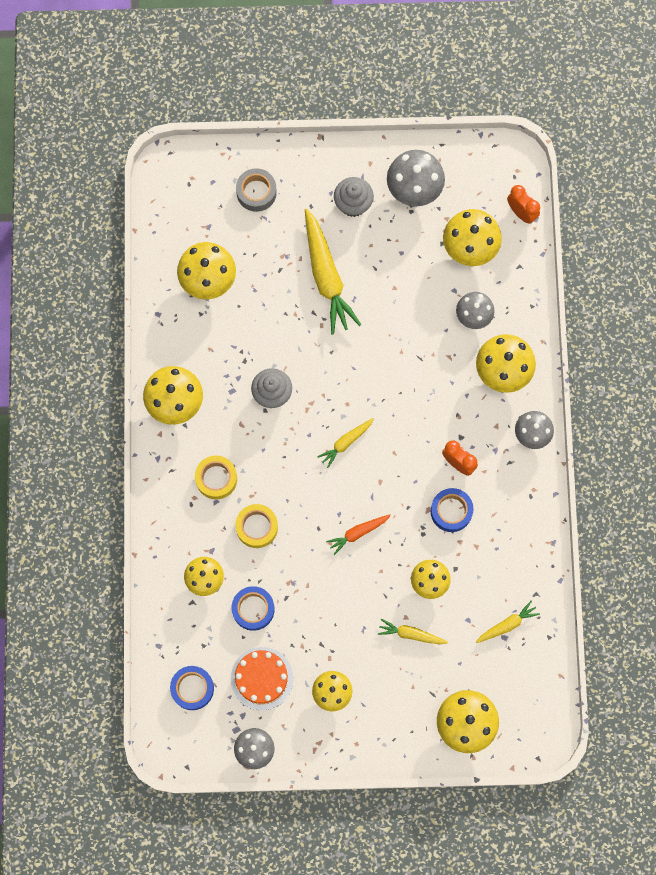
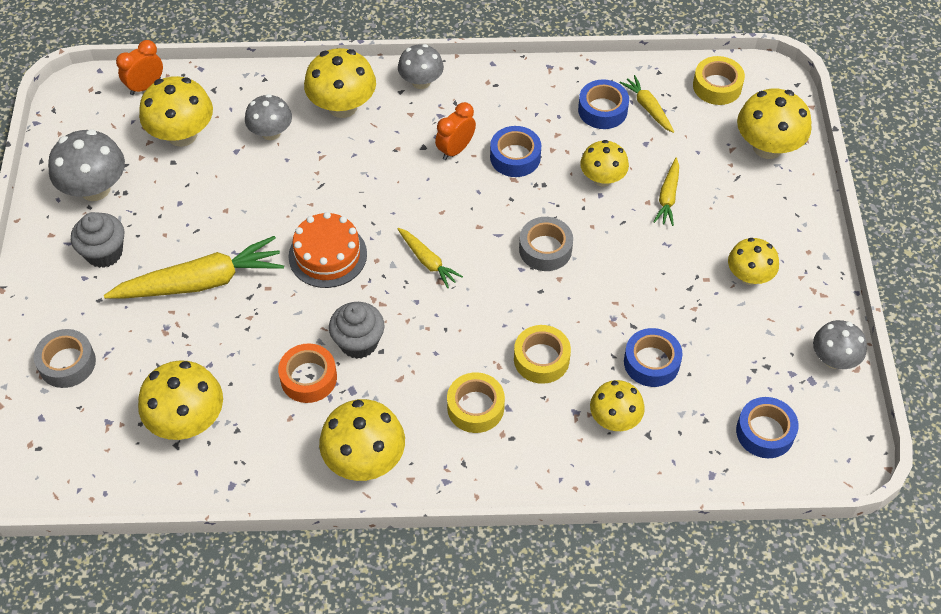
camera: 90 degrees left, 20 degrees down
(242, 360) = (308, 378): none -> orange tape
(262, 678) = (741, 352): orange cake -> orange cake (327, 255)
(358, 533) = (545, 249): orange carrot -> grey tape
(504, 586) = (602, 110): none -> blue tape
(533, 687) = (717, 86): none -> yellow tape

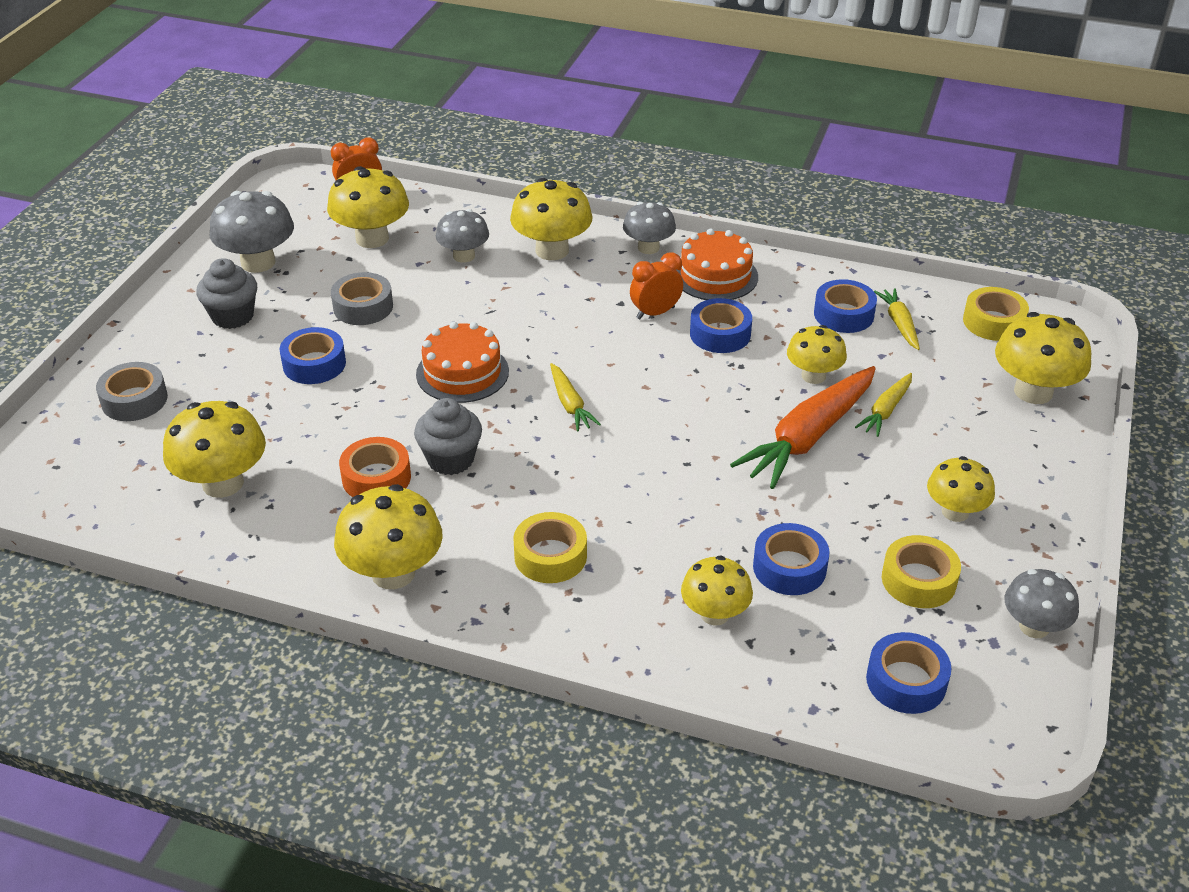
camera: 20 degrees right, 15 degrees down
(201, 282) = (314, 364): yellow carrot -> blue tape
(487, 97) = (715, 276): none -> orange cake
(541, 359) = (654, 529): yellow tape -> yellow tape (918, 580)
(545, 249) = (712, 425): grey tape -> grey tape (363, 307)
(620, 239) = (808, 437): none -> orange carrot

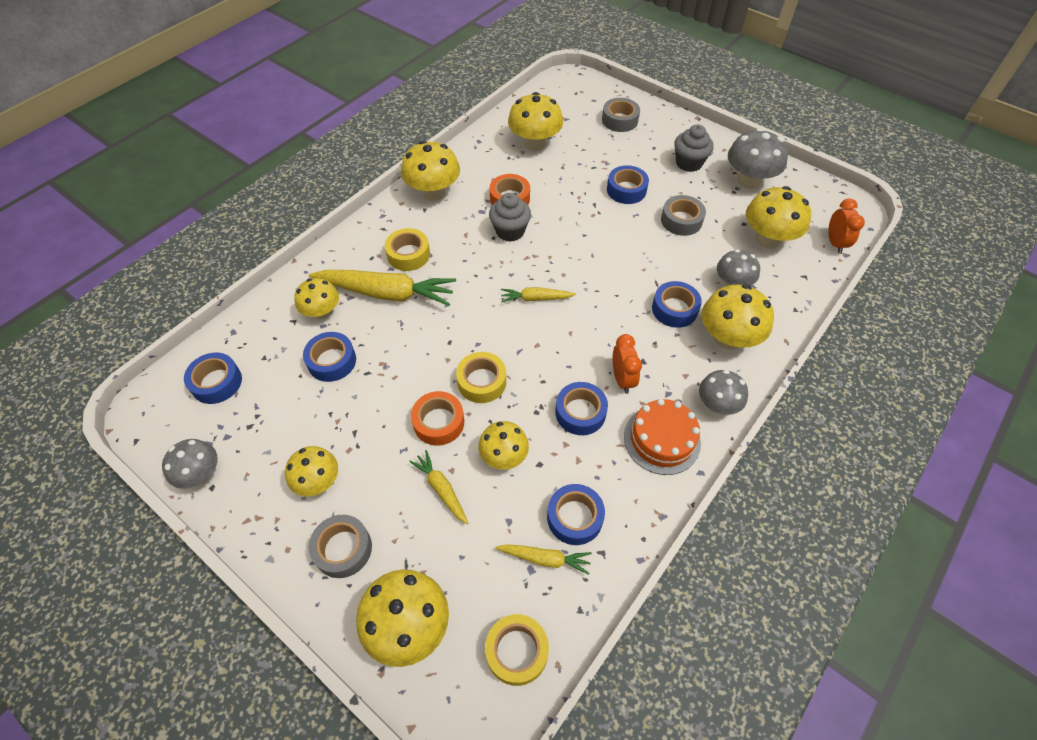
camera: 110 degrees right, 15 degrees up
(462, 372) = (591, 253): orange cake -> none
(527, 291) = (674, 309): none -> blue tape
(639, 554) = (386, 293): none -> yellow carrot
(808, 437) = (439, 422): orange carrot -> orange tape
(918, 580) = (278, 426): yellow tape -> yellow tape (482, 382)
(1007, 462) = (343, 549): none -> grey tape

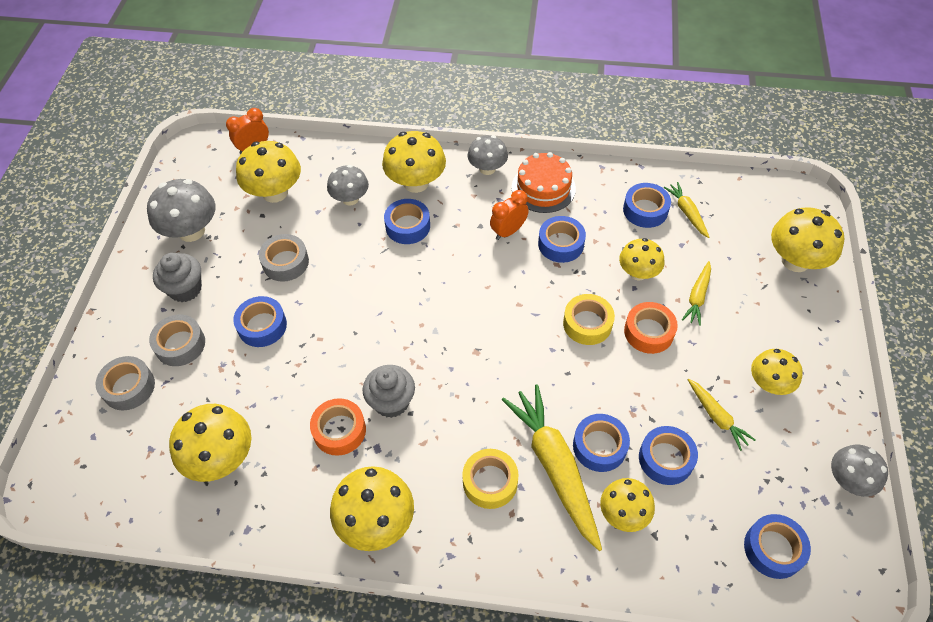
camera: 120 degrees left, 0 degrees up
(343, 549) = (793, 330): grey tape -> grey tape (180, 344)
(377, 327) = (599, 446): none -> blue tape
(517, 651) = (752, 200): yellow tape -> none
(536, 298) = (467, 331): yellow carrot -> yellow carrot (717, 417)

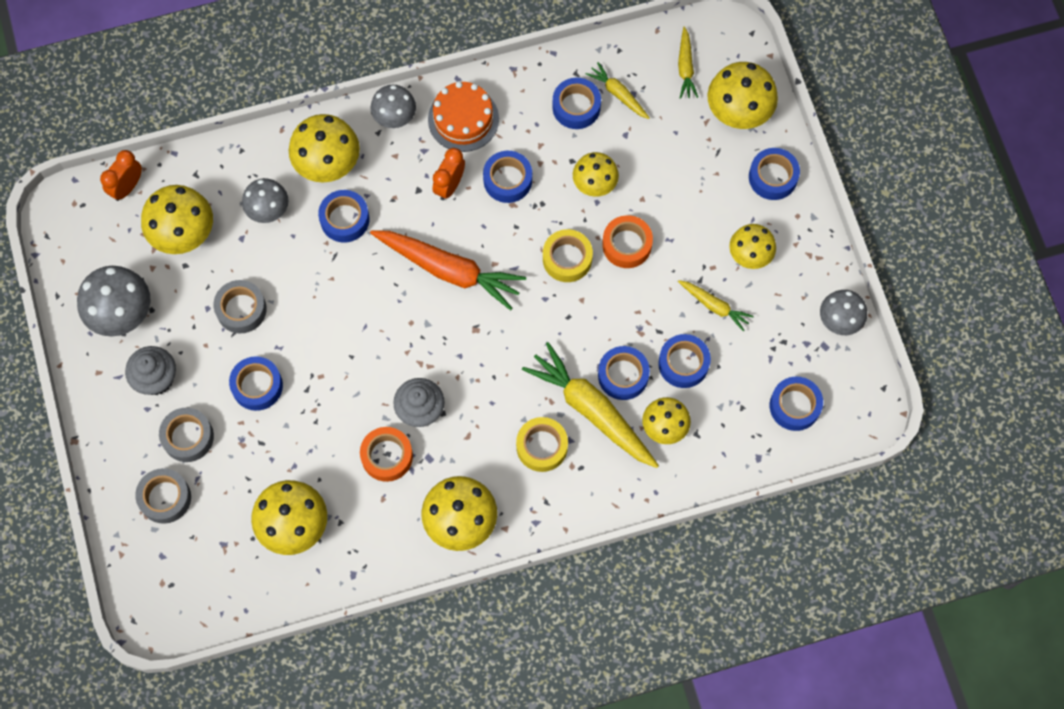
camera: 25 degrees left, 15 degrees up
(476, 295) = (449, 270): none -> orange carrot
(697, 297) = (659, 189): yellow carrot -> yellow carrot (685, 67)
(813, 324) = (773, 177): none -> blue tape

